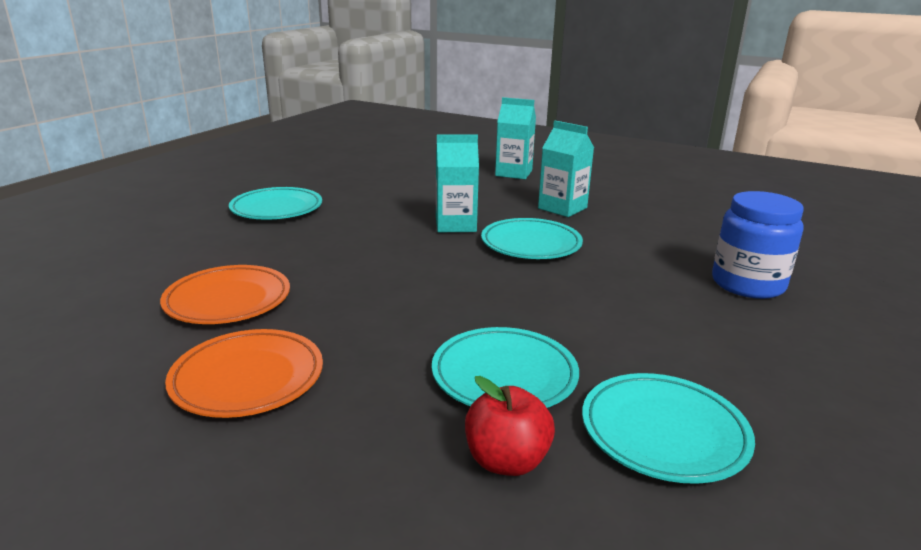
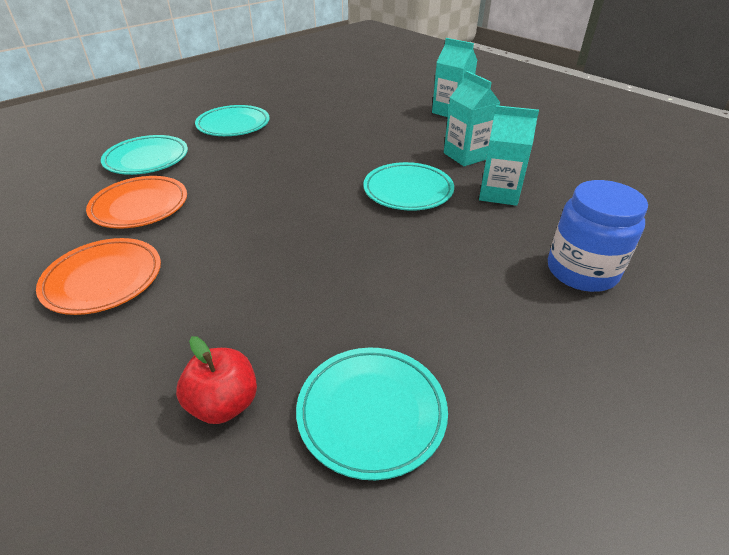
camera: 20 degrees right, 15 degrees up
(455, 225) = (359, 160): turquoise carton -> turquoise carton (499, 193)
(504, 375) = (284, 321): turquoise plate -> turquoise plate (147, 159)

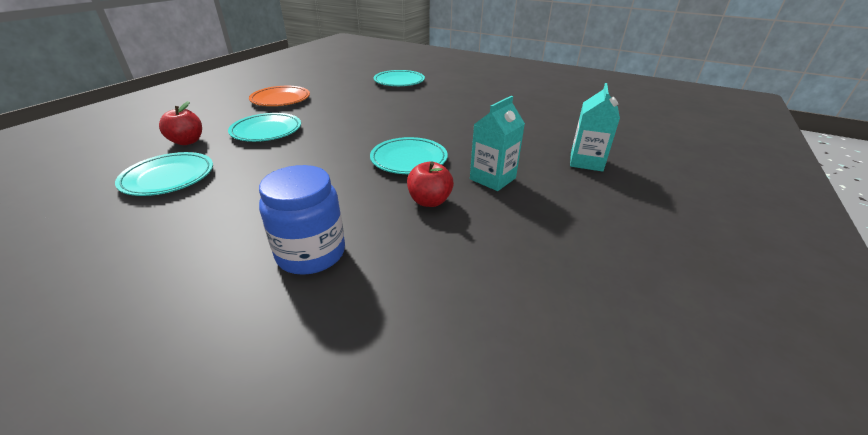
camera: 70 degrees right, 5 degrees down
(140, 206) = (348, 91): orange plate -> none
(233, 125) = (463, 90): turquoise plate -> turquoise plate (266, 131)
(499, 193) = (429, 201): turquoise carton -> red apple

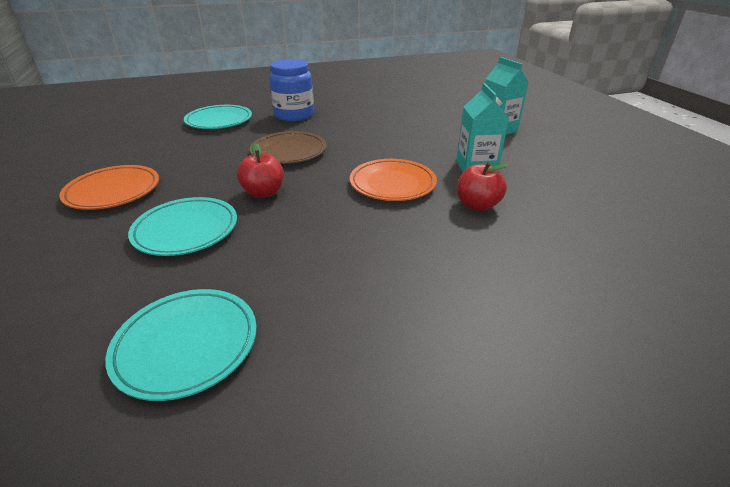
camera: 45 degrees left, 0 degrees up
(187, 141) = (97, 298): red apple -> red apple (263, 193)
(311, 253) = (497, 295): blue jar -> blue jar (294, 115)
(395, 113) = (289, 152): none -> brown plate
(409, 159) = (392, 184): turquoise plate -> orange plate

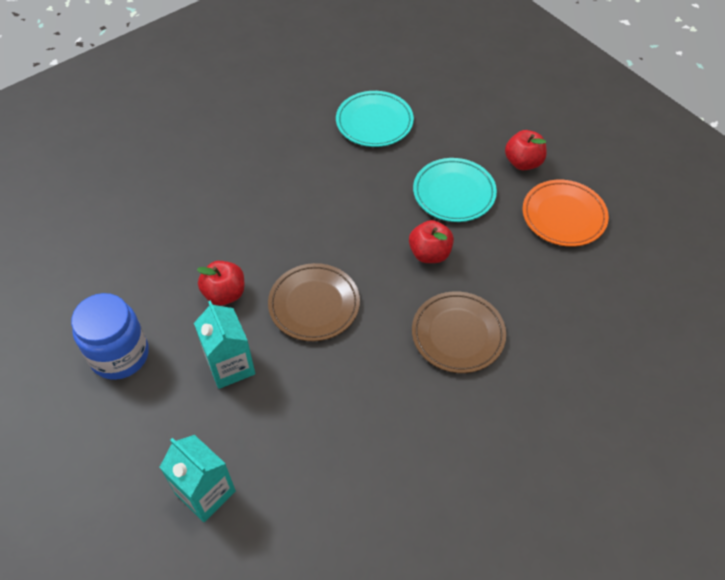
camera: 160 degrees right, 20 degrees up
(75, 240) = (523, 162): none -> red apple
(219, 121) = (611, 388): turquoise plate -> none
(294, 115) = (524, 444): blue jar -> blue jar (119, 355)
(392, 184) = (314, 305): orange plate -> brown plate

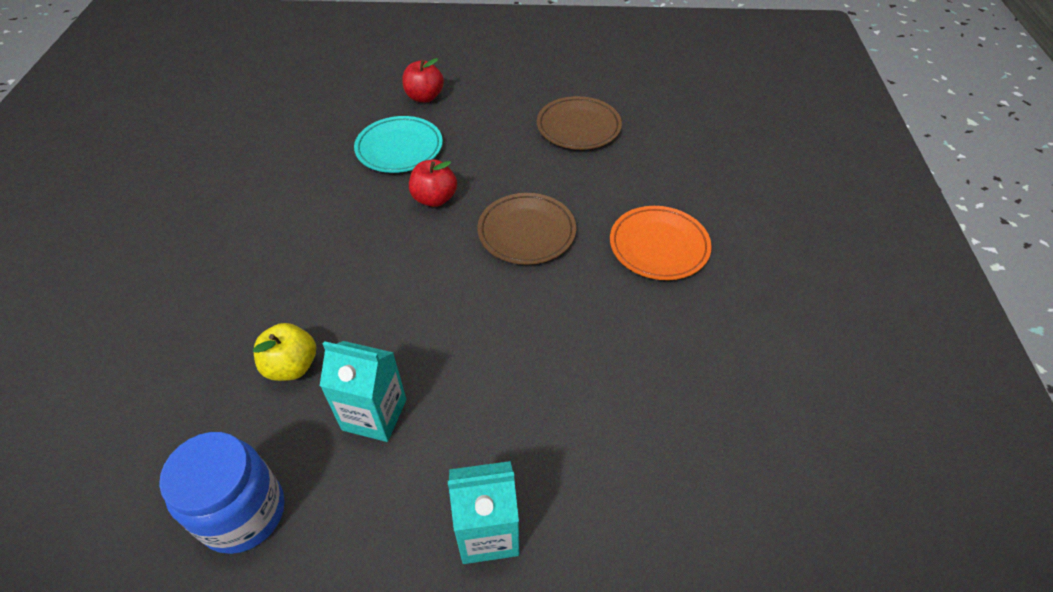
camera: 50 degrees left, 5 degrees down
(225, 294) = (292, 366): red apple -> yellow apple
(314, 305) = (388, 305): brown plate -> brown plate (578, 127)
(374, 122) = (267, 146): turquoise plate -> none
(563, 216) = (496, 109): orange plate -> orange plate (659, 246)

